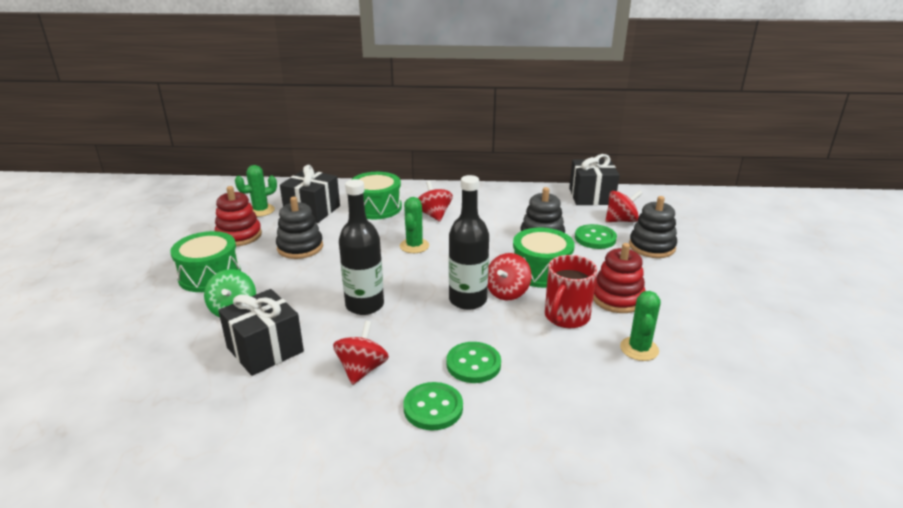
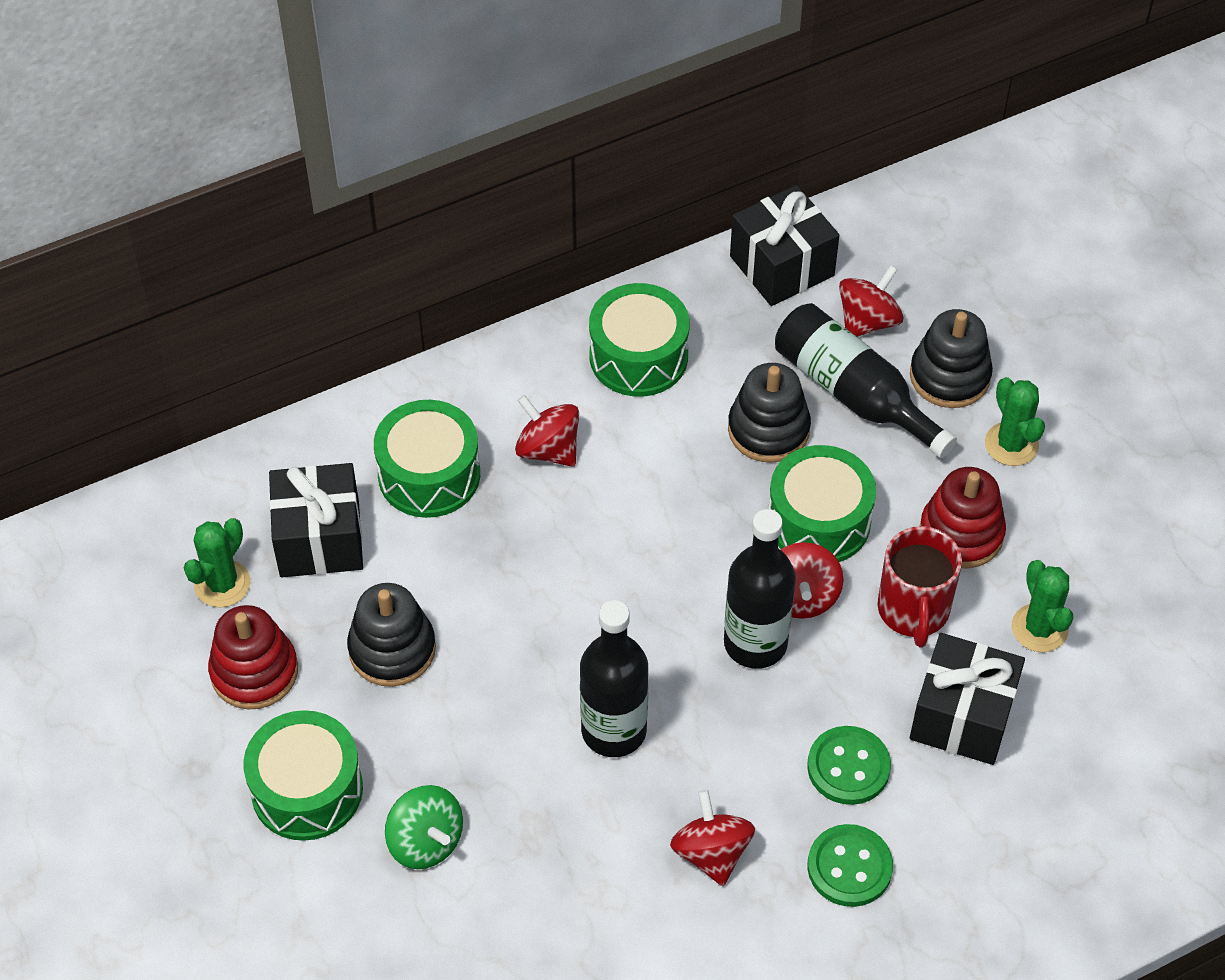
camera: 30 degrees left, 25 degrees up
(265, 349) = (548, 889): black gift -> black gift (962, 716)
(414, 246) = (580, 553): green cactus -> green cactus (1011, 444)
(501, 202) = (638, 356): none -> green drum
(595, 238) = (853, 393): green button -> black bottle

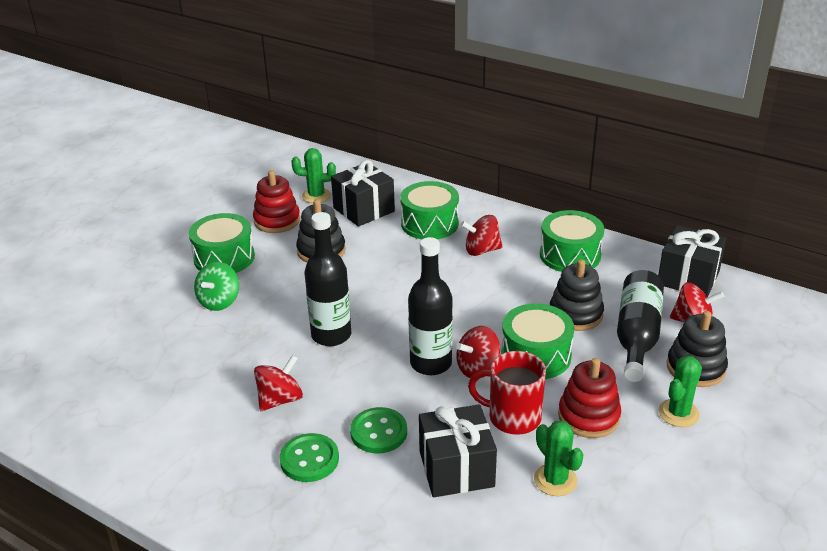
camera: 60 degrees right, 20 degrees down
(548, 449) = (481, 250): red spinning top -> red spinning top turned 105 degrees counterclockwise
(913, 611) = (512, 417): red mug -> red mug turned 45 degrees clockwise
(1039, 628) = (555, 480): green cactus -> green cactus turned 75 degrees counterclockwise

